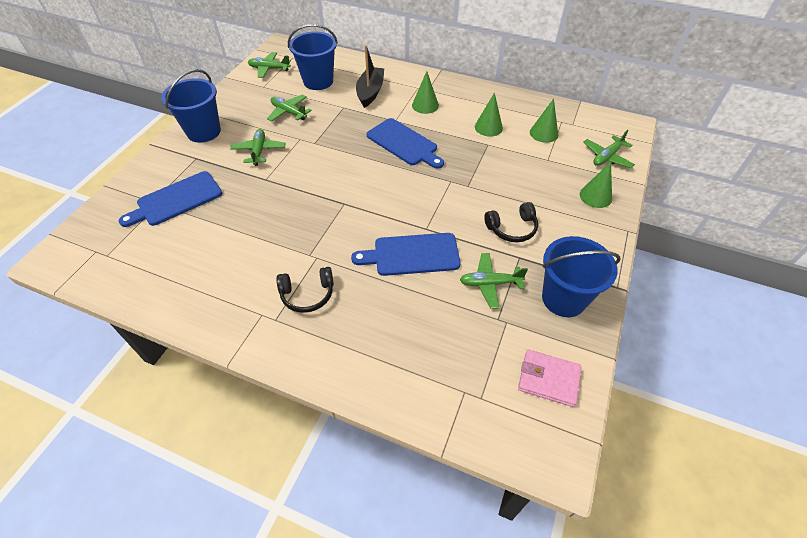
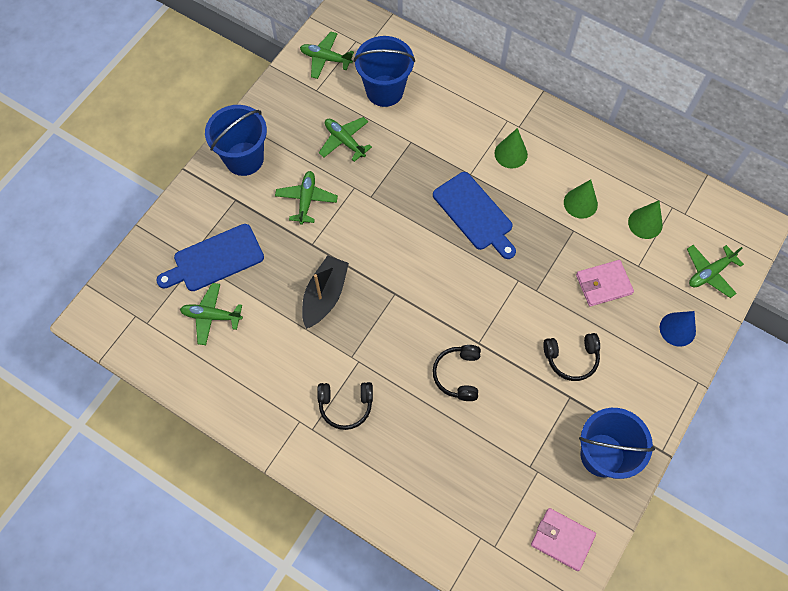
camera: 10 degrees right, 15 degrees up
(370, 92) = (447, 120): black boat -> black boat (325, 296)
(412, 255) = (458, 375): blue cutting board -> black headphones
(490, 283) = (531, 424): green plane -> green plane (211, 316)
(523, 175) = (603, 284): none -> pink wallet
(595, 196) = (677, 329): green cone -> blue cone

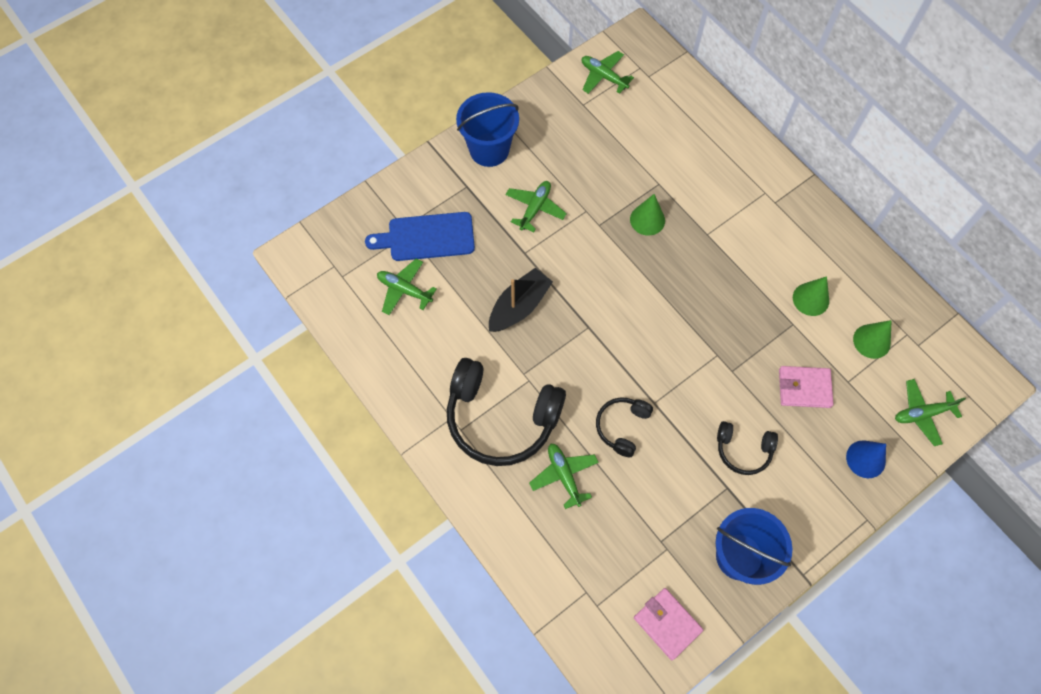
camera: 20 degrees right, 0 degrees up
(344, 141) = (593, 163): green plane -> green plane (564, 475)
(345, 405) = (501, 418): black headphones -> black headphones, size x1.97
(384, 91) = (651, 125): blue bucket -> none
(474, 214) = (697, 275): blue cutting board -> none
(511, 154) = (756, 227): green cone -> green cone (647, 220)

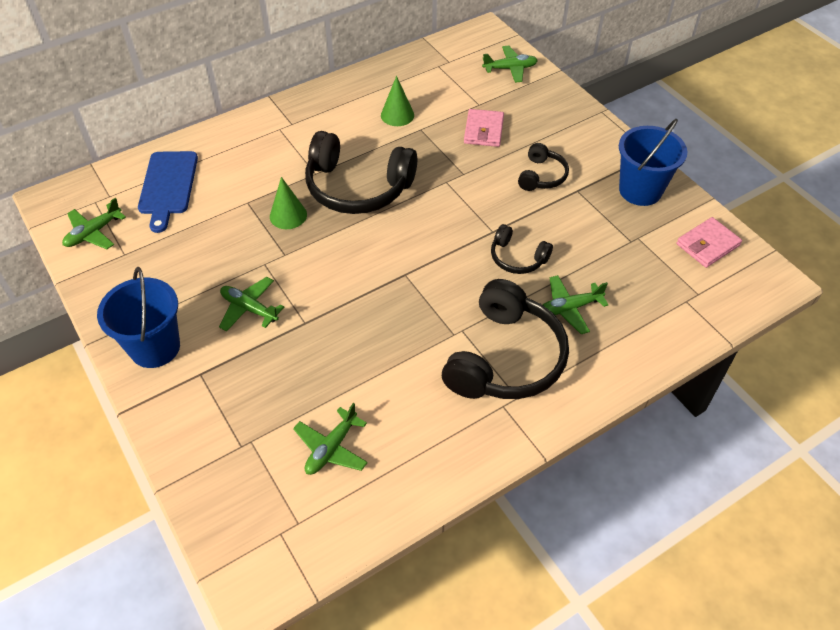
camera: 85 degrees left, 15 degrees down
(427, 237) = (262, 420): blue cutting board -> blue cutting board (168, 186)
(519, 306) = (372, 332): black boat -> none
(694, 274) = (357, 187): none -> black headphones
(865, 459) = (549, 104): blue cone -> none
(871, 341) = (442, 86): green cone -> none
(922, 414) = (510, 69): green plane -> green plane turned 90 degrees counterclockwise

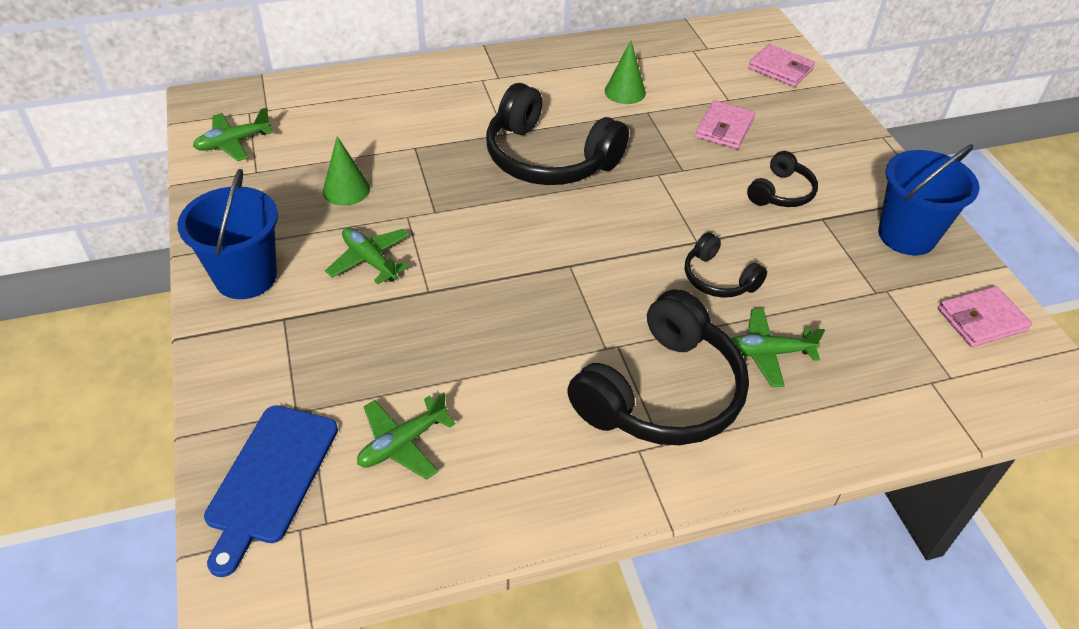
camera: 15 degrees right, 5 degrees down
(168, 186) = (334, 112): blue cutting board -> blue cutting board (270, 479)
(288, 215) = (455, 171): green cone -> green cone (346, 190)
(510, 69) = (780, 69): green plane -> pink wallet

